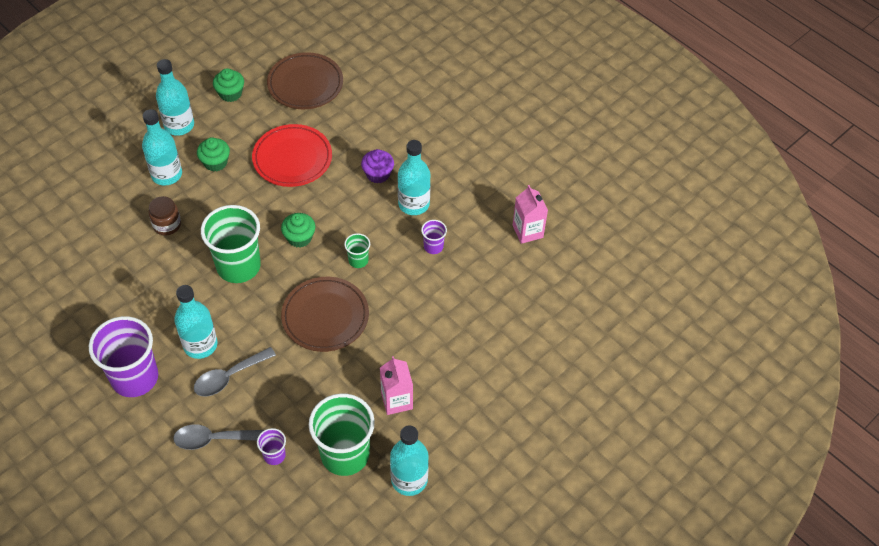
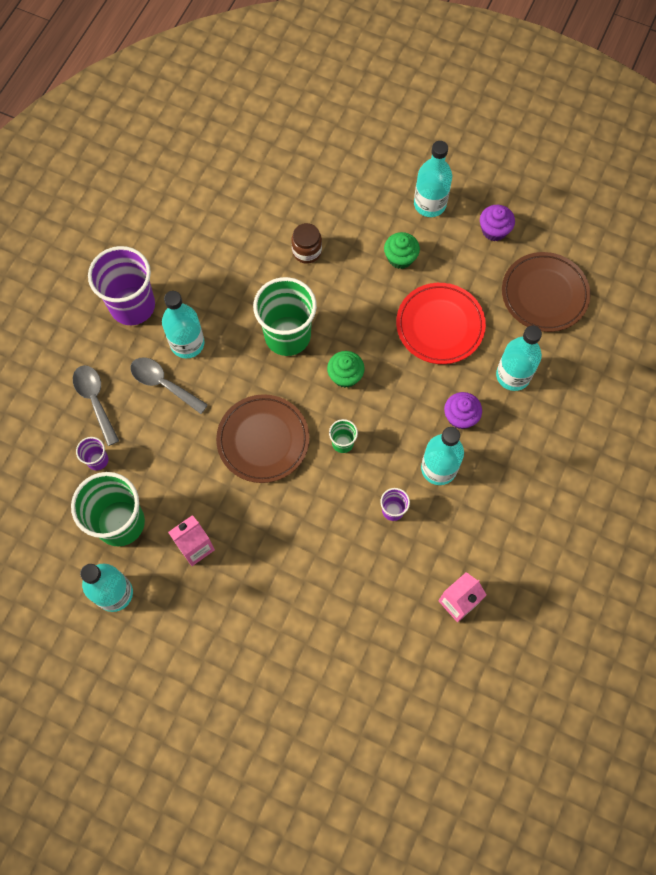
camera: 70 degrees right, 15 degrees up
(166, 174) = (365, 222): turquoise bottle -> turquoise bottle (513, 375)
(230, 93) = (494, 230): green cupcake -> purple cupcake

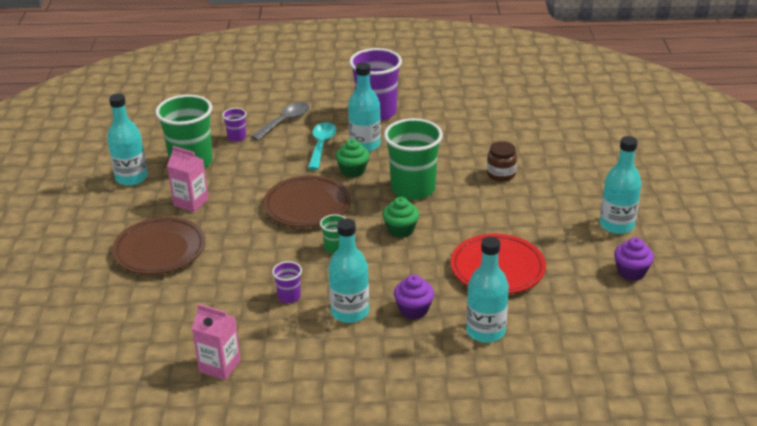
camera: 65 degrees right, 35 degrees down
(163, 384) = (321, 145): grey spoon -> turquoise spoon
(400, 258) = (544, 225): green cupcake -> green cupcake (353, 170)
(544, 294) = (594, 326): brown plate -> brown plate (160, 250)

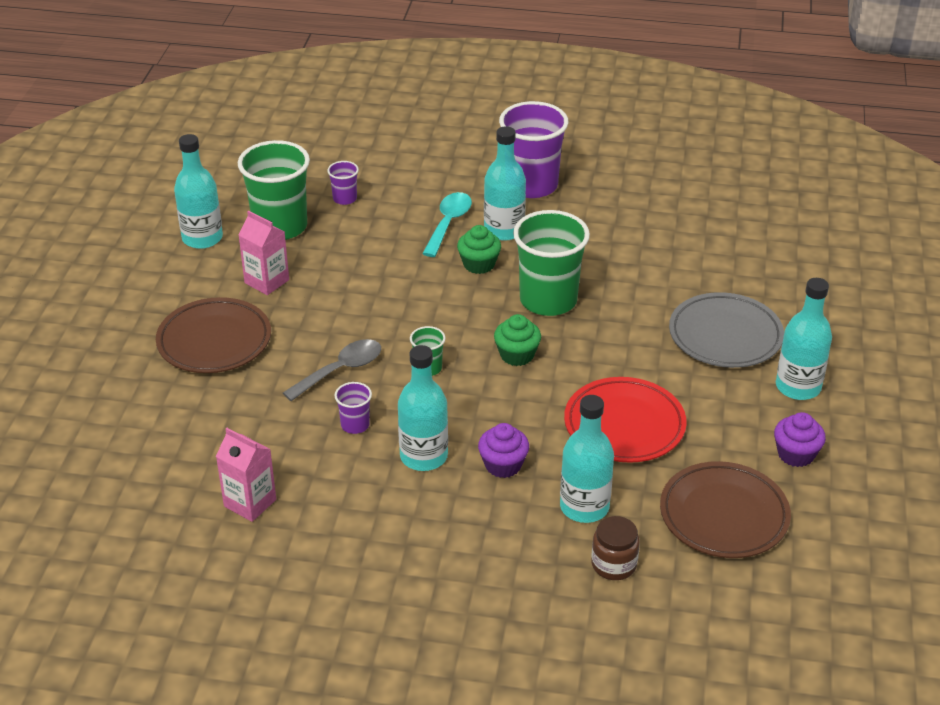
camera: 10 degrees right, 5 degrees up
(285, 122) = (410, 184): grey spoon -> grey spoon (340, 370)
(307, 206) = (408, 306): brown plate -> brown plate (724, 515)
(501, 174) = (668, 295): brown jar -> brown jar (614, 564)
(552, 197) = (725, 336): none -> grey plate

